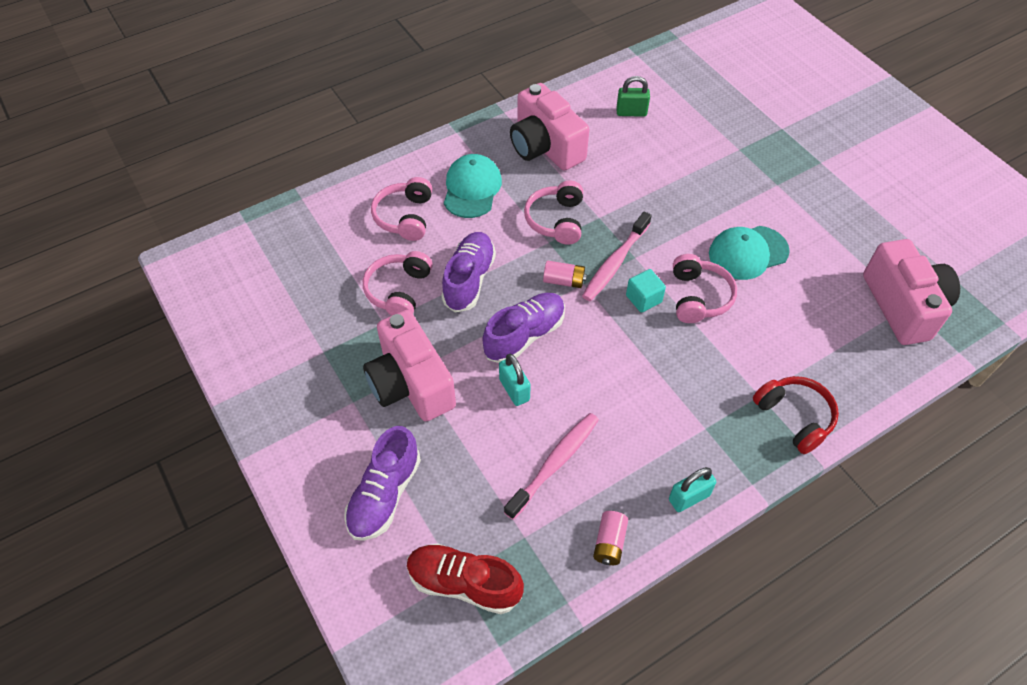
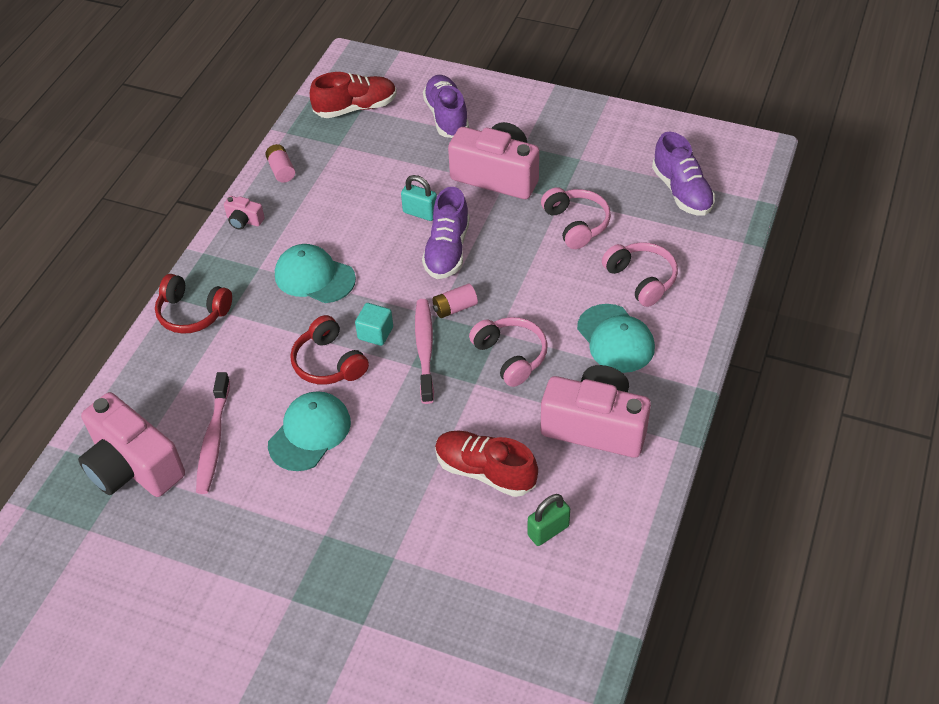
camera: 145 degrees right, 5 degrees down
(469, 280) = (532, 263): purple shoe -> purple shoe (682, 191)
(554, 464) = (352, 189): pink toothbrush -> pink toothbrush (213, 439)
(641, 161) = (485, 471): none -> red shoe
(659, 384) = (314, 277): none -> turquoise cap
(689, 497) = (244, 220): turquoise padlock -> pink camera
(699, 297) = (329, 363): pink headphones -> red headphones

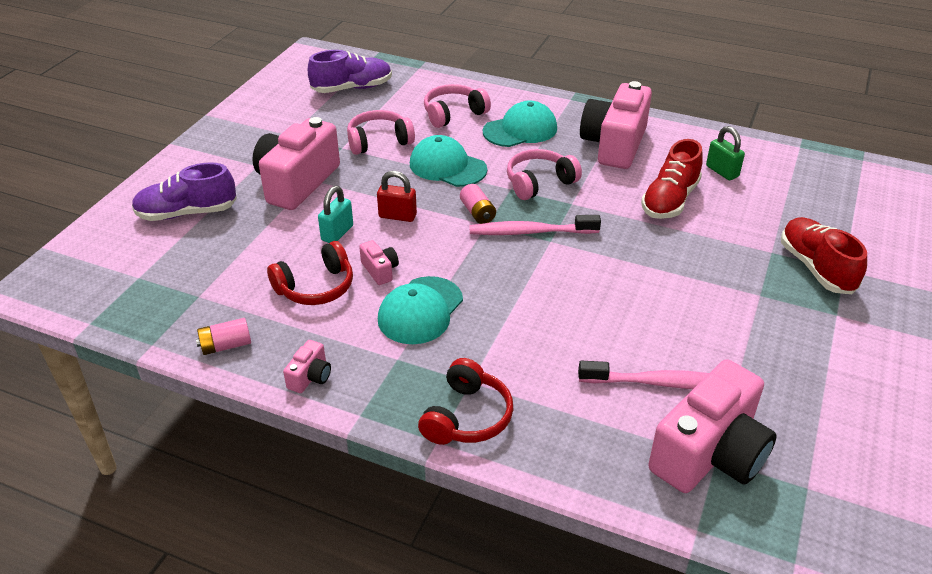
camera: 90 degrees left, 10 degrees down
(310, 433) = (641, 308): turquoise cap -> turquoise cap (447, 166)
(329, 363) = (548, 296): red headphones -> red headphones (316, 287)
(355, 108) = (134, 282): red shoe -> red shoe (816, 268)
(368, 246) = (380, 270): none -> pink camera
(375, 333) = (508, 264): turquoise cube -> none
(447, 250) = (397, 216): purple shoe -> red padlock

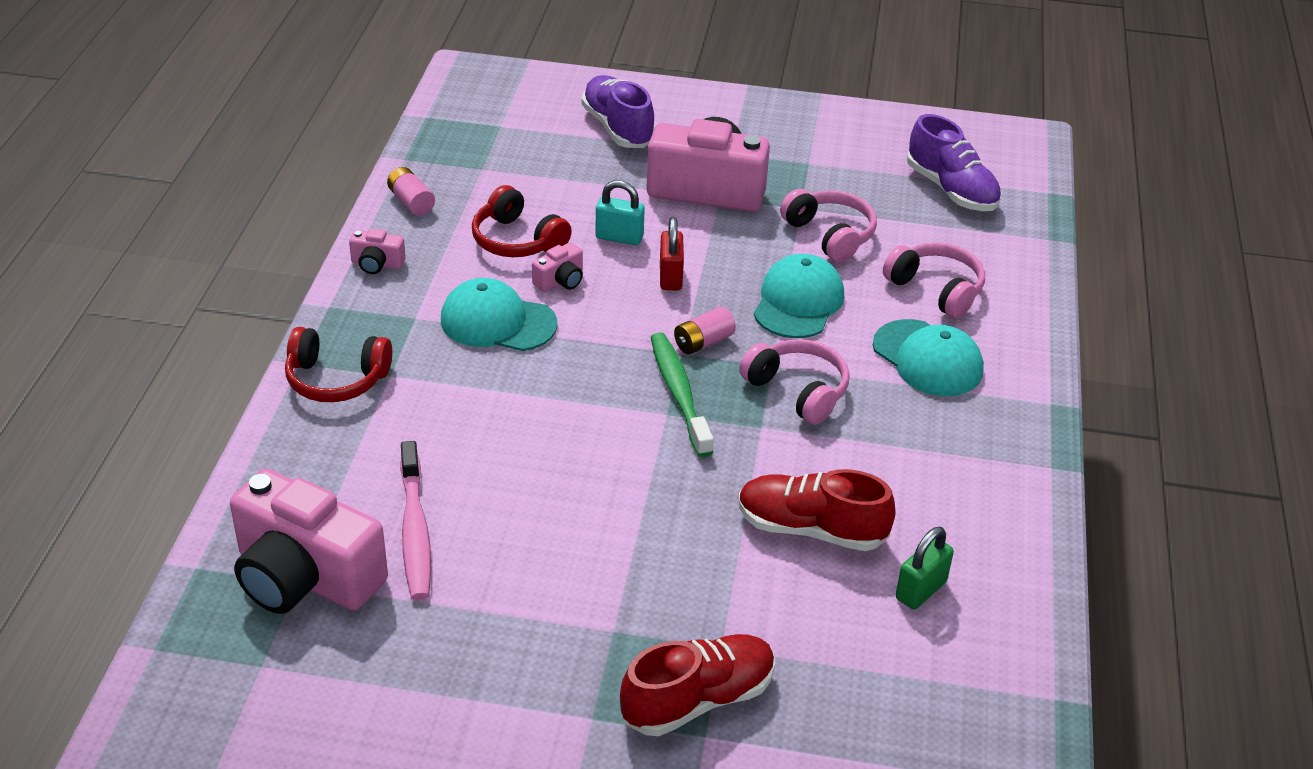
camera: 75 degrees right, 0 degrees up
(530, 232) = (679, 394): pink toothbrush -> green toothbrush
(614, 144) = (938, 461): pink camera -> none

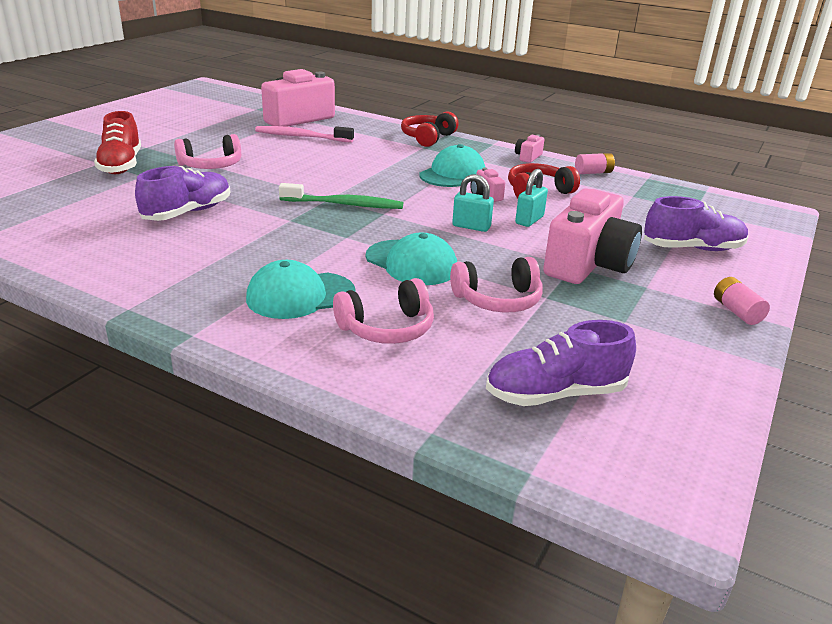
camera: 110 degrees right, 10 degrees down
(670, 277) = (471, 226): red padlock -> turquoise padlock
(703, 342) = (390, 221): pink battery -> pink battery (736, 311)
(798, 391) = (312, 238): pink headphones -> pink headphones (211, 165)
(811, 529) = (188, 212): red shoe -> purple shoe
(920, 590) = (99, 229): green padlock -> none

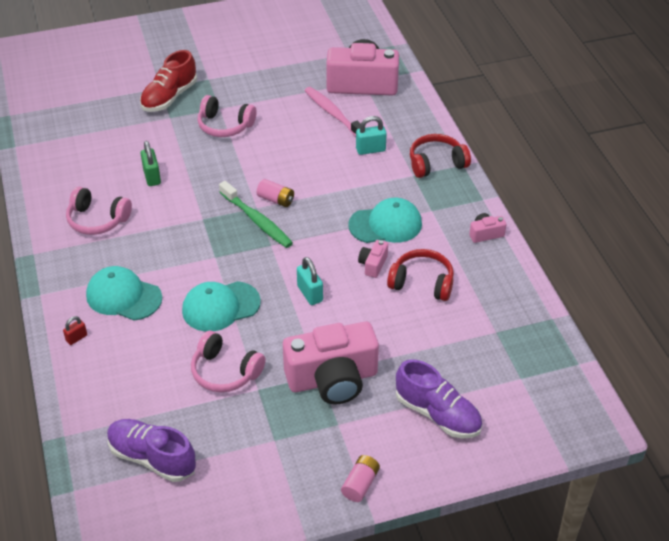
camera: 45 degrees right, 15 degrees up
(188, 212) = (152, 177): purple shoe -> green padlock
(301, 347) = (76, 338): none -> red padlock
(387, 328) = (134, 353): pink headphones -> pink headphones (97, 220)
(411, 263) = (220, 306): turquoise cap -> turquoise cap turned 75 degrees clockwise
(529, 220) = (362, 311): turquoise padlock -> turquoise padlock (370, 150)
(593, 172) = (511, 285): pink battery -> pink battery (276, 200)

